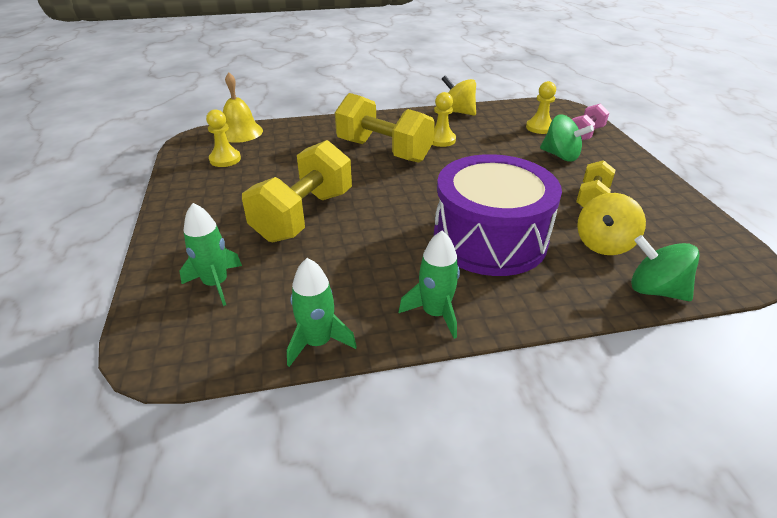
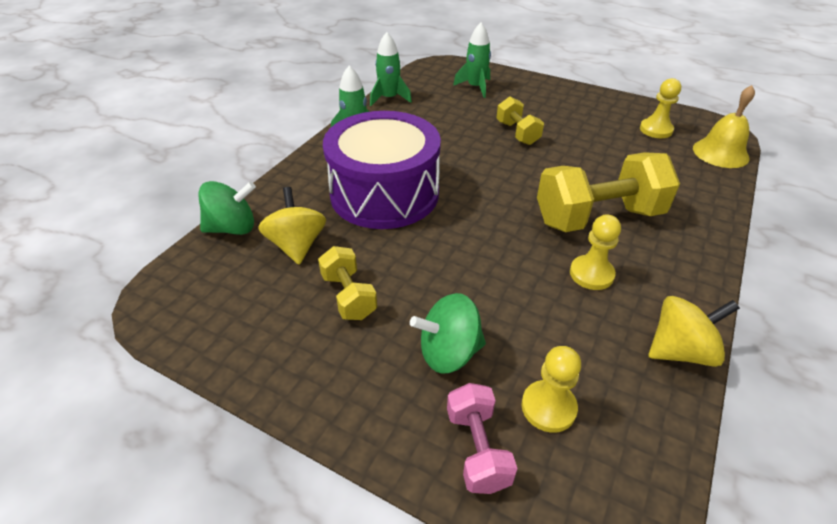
camera: 130 degrees right, 5 degrees up
(304, 215) = (517, 133): yellow dumbbell -> yellow dumbbell, size x0.53

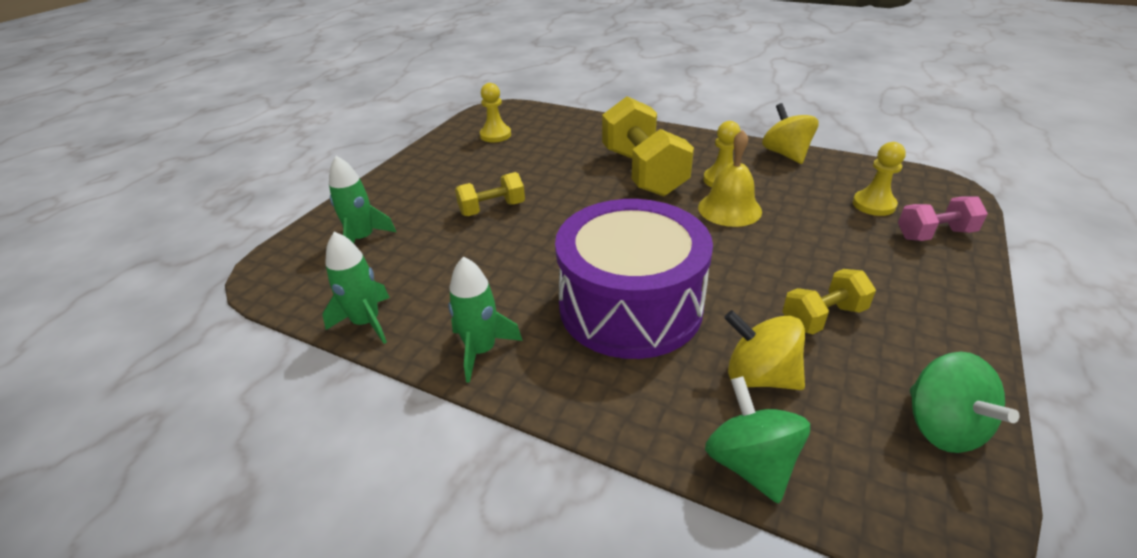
camera: 90 degrees left, 5 degrees down
(297, 245) = (759, 376): yellow spinning top -> yellow spinning top turned 45 degrees clockwise
(449, 352) = (854, 249): green spinning top -> green spinning top (942, 426)
(720, 153) = (537, 114): yellow bell -> yellow bell (729, 209)

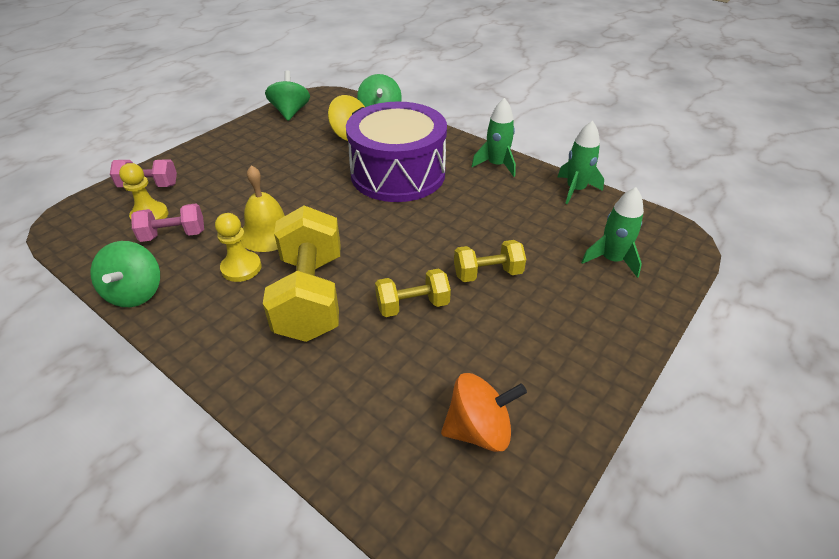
camera: 170 degrees left, 5 degrees up
(495, 135) = (479, 429): yellow pawn -> orange spinning top
(785, 154) = (136, 293): yellow spinning top -> green spinning top
(820, 193) = (174, 235): none -> pink dumbbell
(823, 317) = (290, 152): yellow dumbbell -> yellow dumbbell (412, 305)

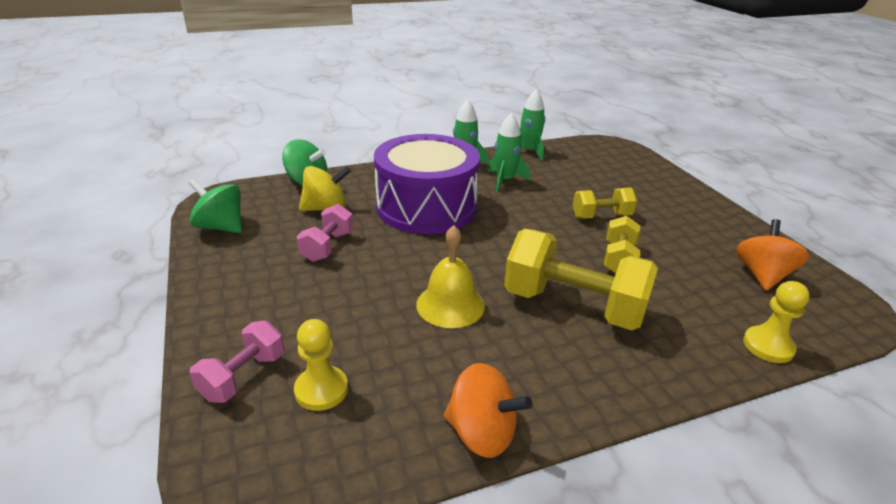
camera: 60 degrees left, 10 degrees down
(136, 293) = (482, 433): green spinning top -> orange spinning top
(174, 235) = (388, 376): pink dumbbell -> pink dumbbell (327, 246)
(241, 268) = (497, 338): yellow pawn -> yellow pawn (768, 346)
(487, 273) = (601, 216): yellow dumbbell -> yellow dumbbell turned 60 degrees clockwise
(611, 260) = (617, 171): green rocket -> green rocket (505, 180)

